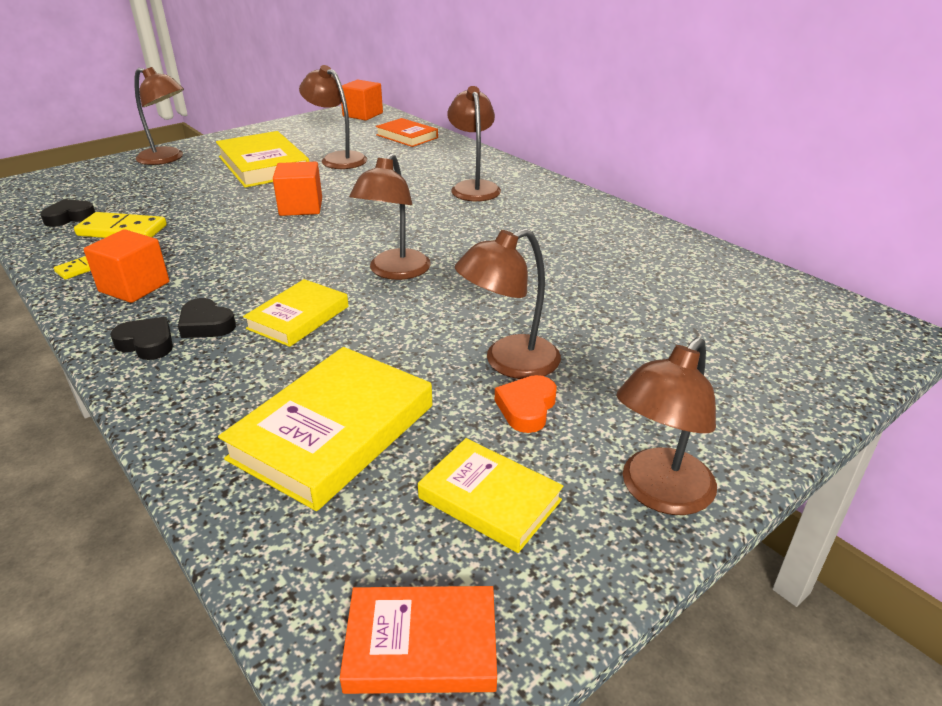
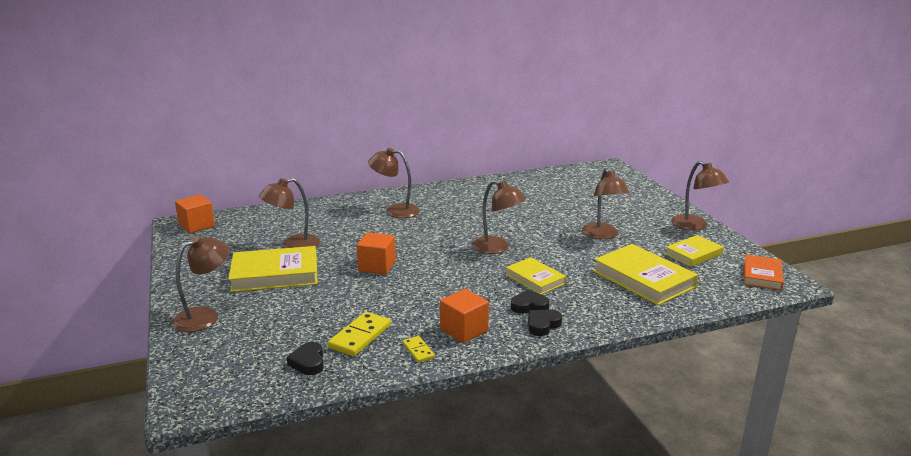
camera: 70 degrees left, 10 degrees down
(206, 324) = (529, 306): black heart -> black heart turned 150 degrees counterclockwise
(407, 136) = (273, 217): orange book -> none
(526, 408) = (638, 238): orange heart -> none

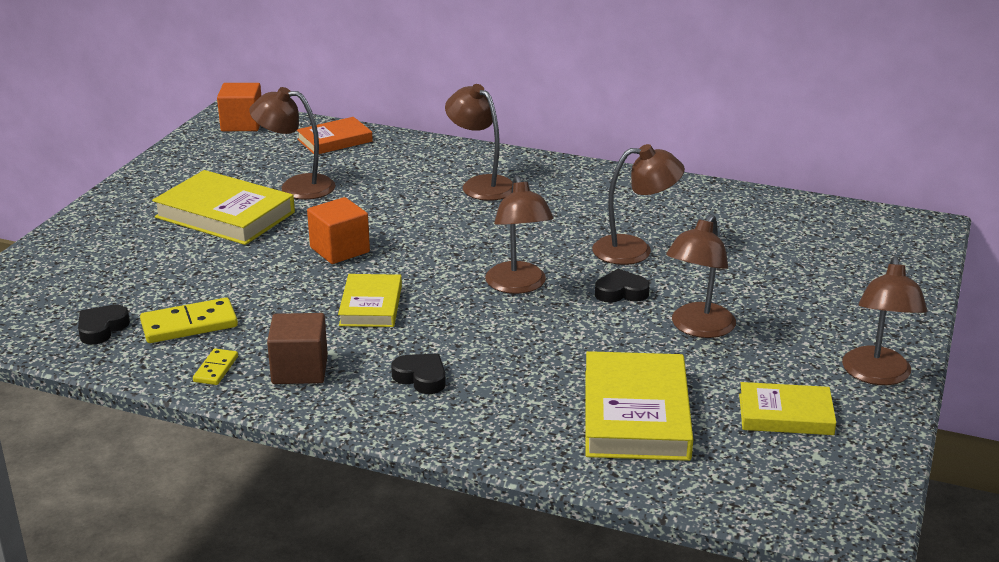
camera: 40 degrees right, 5 degrees up
(204, 316) = (94, 235): brown lamp -> brown lamp (634, 250)
(464, 330) = (300, 370): orange cube -> brown cube
(535, 279) = (491, 347): yellow book -> yellow book (371, 305)
(542, 325) = (394, 408): black heart -> black heart (621, 292)
(762, 275) = (833, 495): orange book -> orange book (334, 140)

